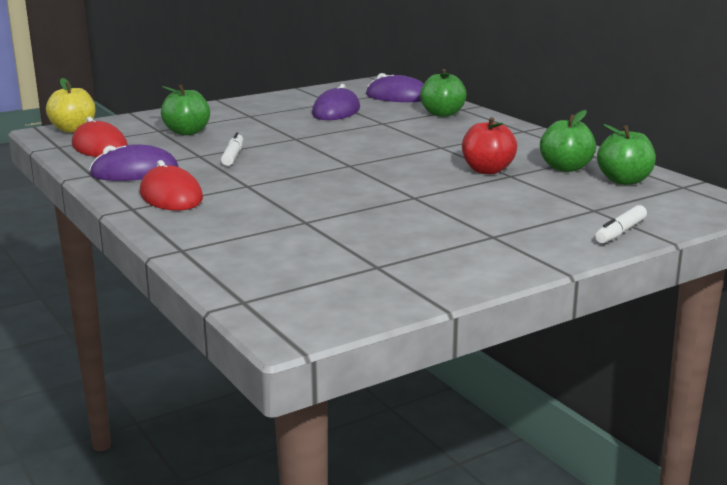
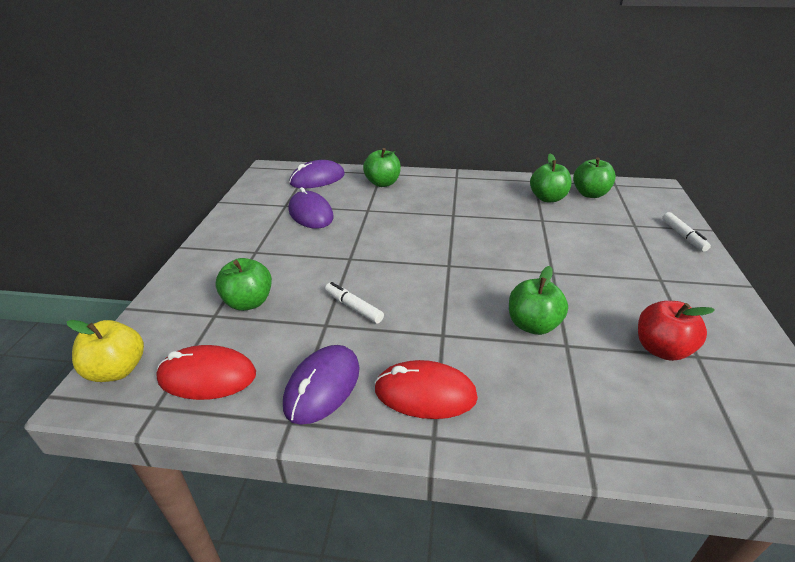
camera: 50 degrees left, 15 degrees up
(313, 206) = (533, 325): none -> green apple
(487, 170) = (524, 222): red apple -> red apple (661, 349)

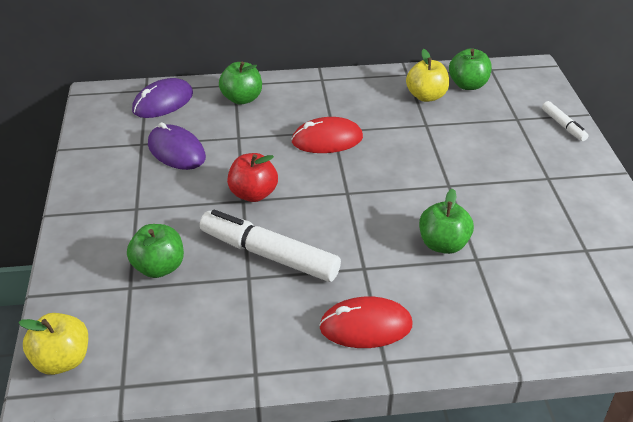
camera: 15 degrees left, 5 degrees up
(207, 376) = (157, 349): red mouse -> red mouse (327, 139)
(322, 386) = (271, 337): purple mouse -> none
(353, 307) = (269, 255): white marker -> white marker, size x2.03
(548, 198) = (426, 96): green apple -> yellow apple
(661, 349) = (556, 248): red apple -> red apple (253, 194)

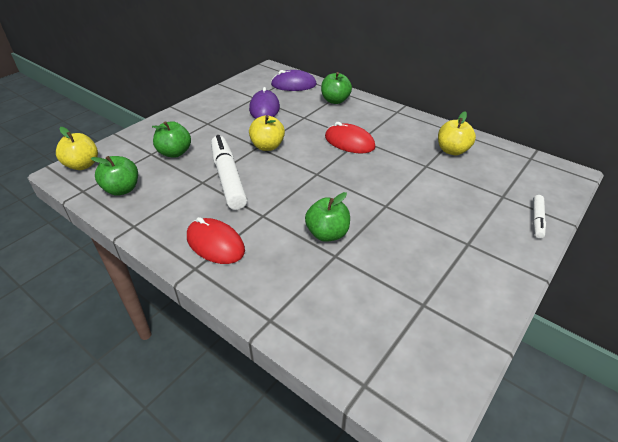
camera: 45 degrees right, 0 degrees up
(253, 194) = (267, 146): red apple -> yellow apple
(468, 85) = (495, 159): green apple -> green apple (122, 189)

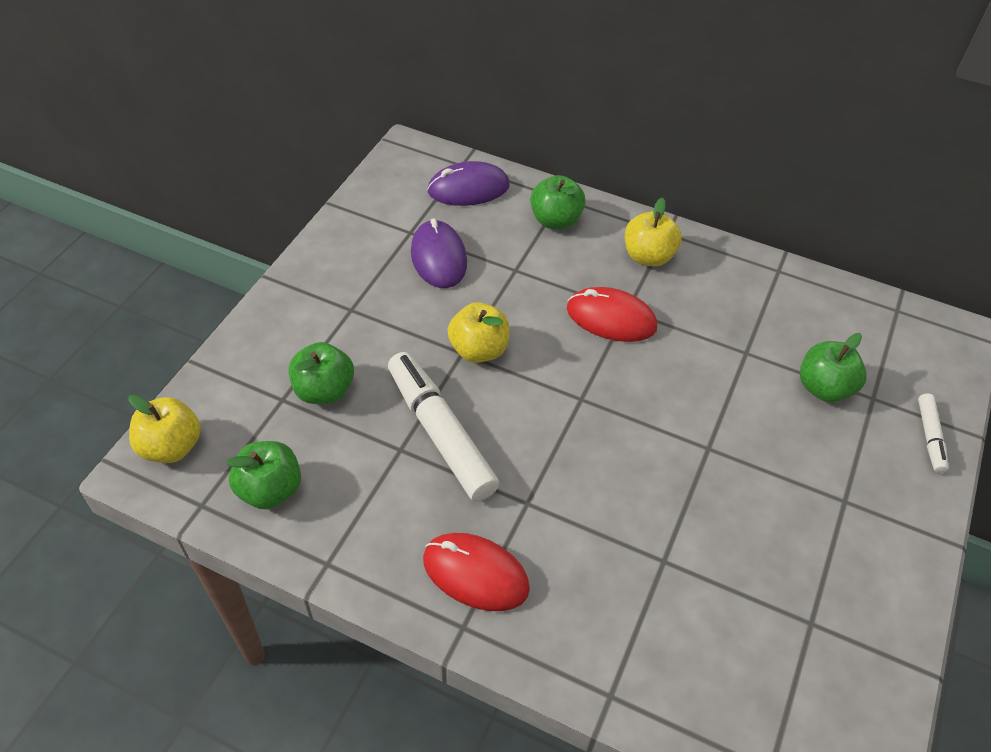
camera: 15 degrees left, 10 degrees up
(327, 234) = (639, 521): green apple -> green apple (824, 388)
(452, 150) = (778, 312): yellow apple -> yellow apple (648, 256)

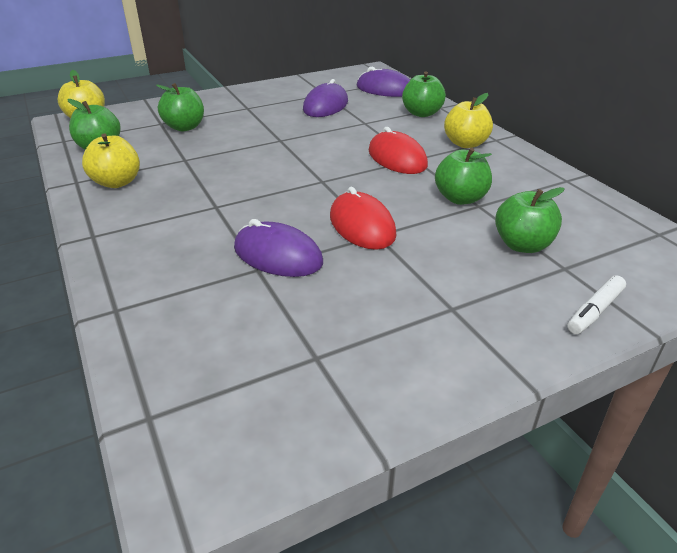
camera: 40 degrees right, 15 degrees down
(440, 433) = (215, 162): white marker -> none
(475, 574) = (137, 219): red mouse -> red mouse (362, 225)
(478, 350) = (291, 142): yellow apple -> yellow apple (117, 182)
(661, 531) = (278, 255): none -> purple mouse
(723, 351) = (460, 198): none -> green apple

